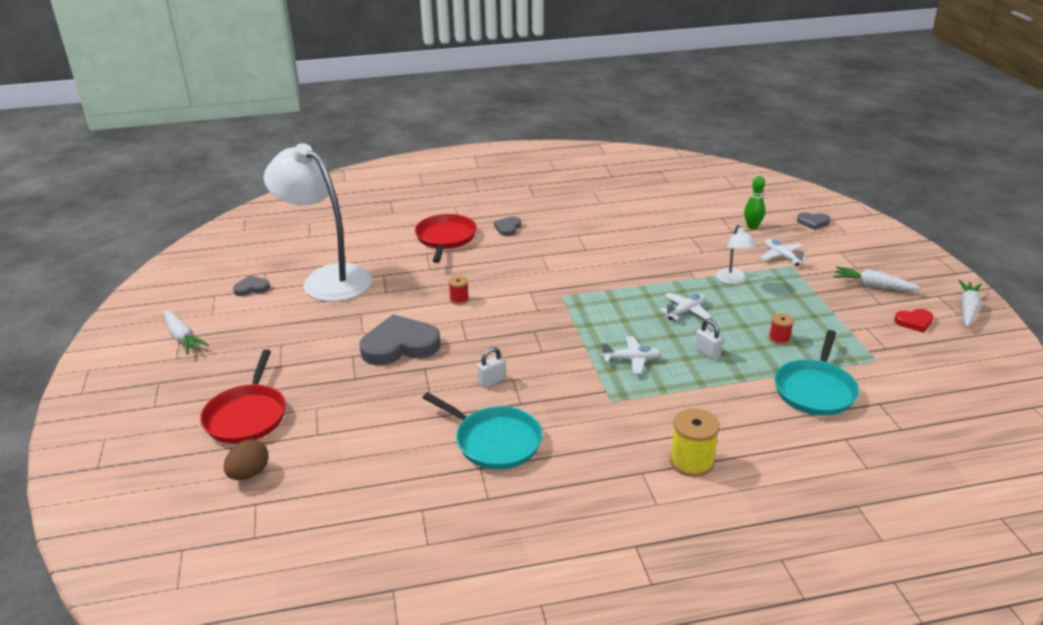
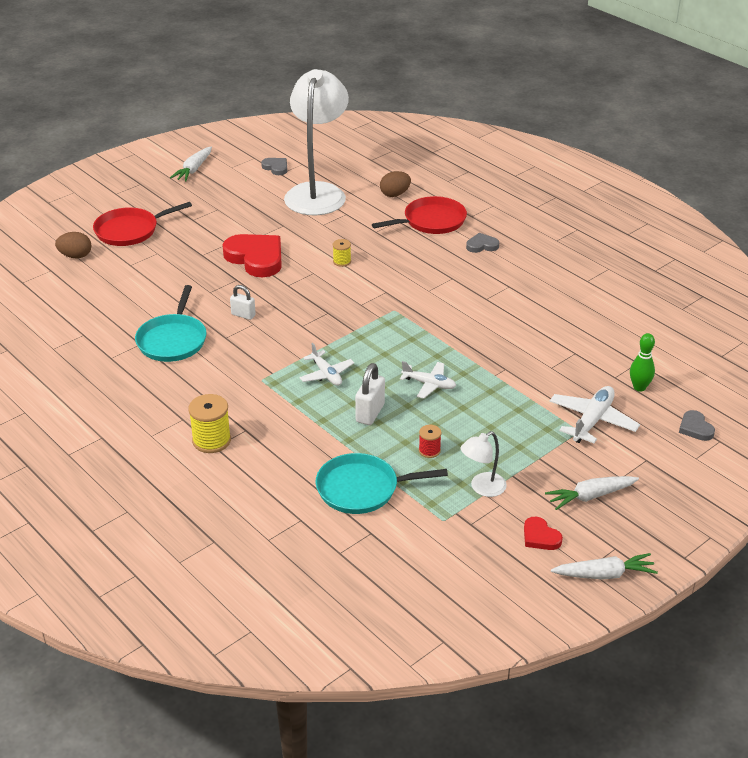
camera: 60 degrees right, 5 degrees up
(382, 242) = (395, 194): none -> brown egg
(400, 345) = (256, 258): grey heart -> red heart
(459, 299) = (342, 261): red spool -> yellow spool
(707, 353) = (370, 413): white padlock -> white padlock, size x1.51
(733, 280) = (512, 399): white lamp -> white lamp (482, 488)
(782, 256) = (592, 421): white plane -> white plane, size x1.51
(873, 286) = (590, 496): white carrot -> white carrot turned 105 degrees counterclockwise

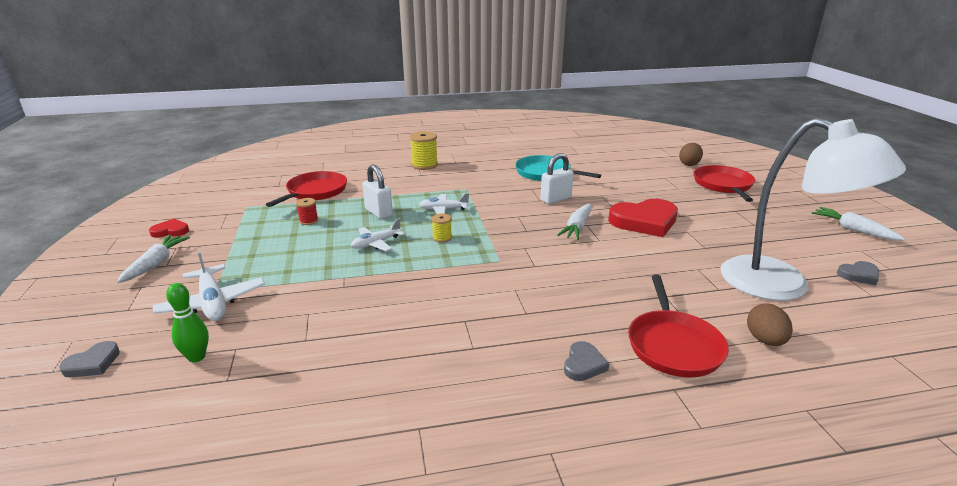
camera: 120 degrees right, 10 degrees down
(243, 315) = (555, 199): white padlock -> white padlock, size x1.51
(342, 261) = (610, 258): yellow spool -> yellow spool (442, 238)
(362, 489) = (315, 192): turquoise pan -> red pan
(482, 488) = (244, 227): white lamp -> none
(604, 574) = (101, 240): white carrot -> white carrot (577, 227)
(695, 428) = (93, 363): grey heart -> grey heart turned 120 degrees clockwise

